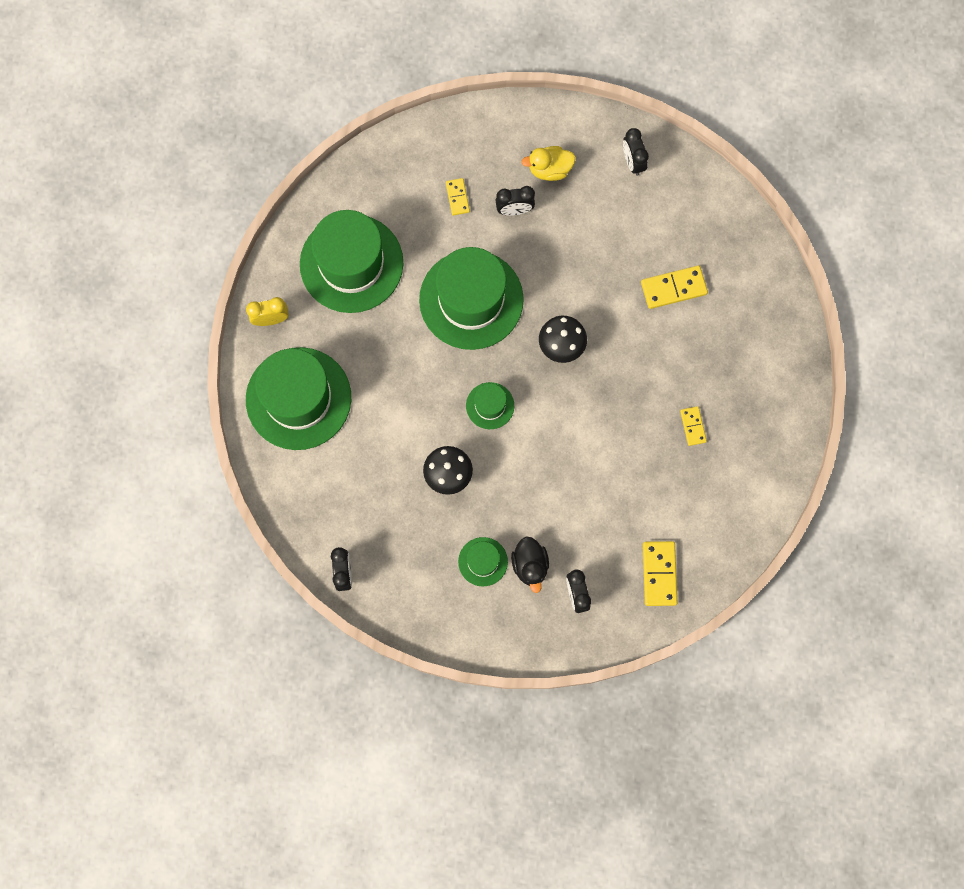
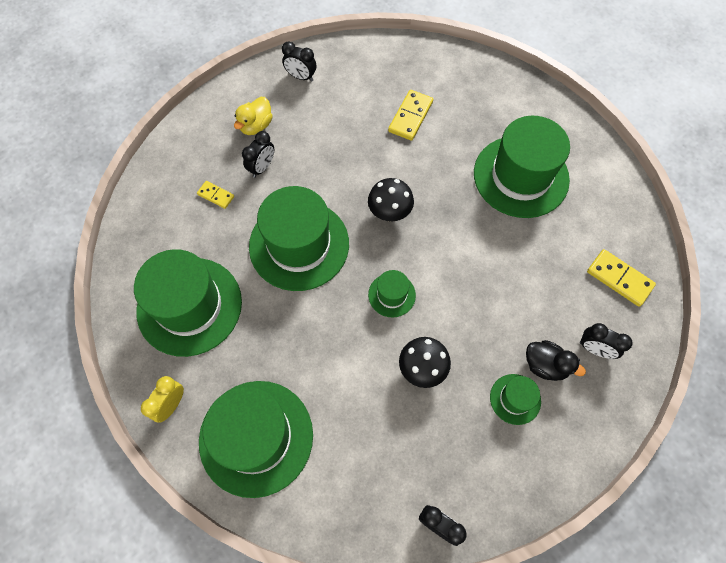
camera: 50 degrees left, 10 degrees down
(693, 426) = (521, 176): yellow domino -> green hat

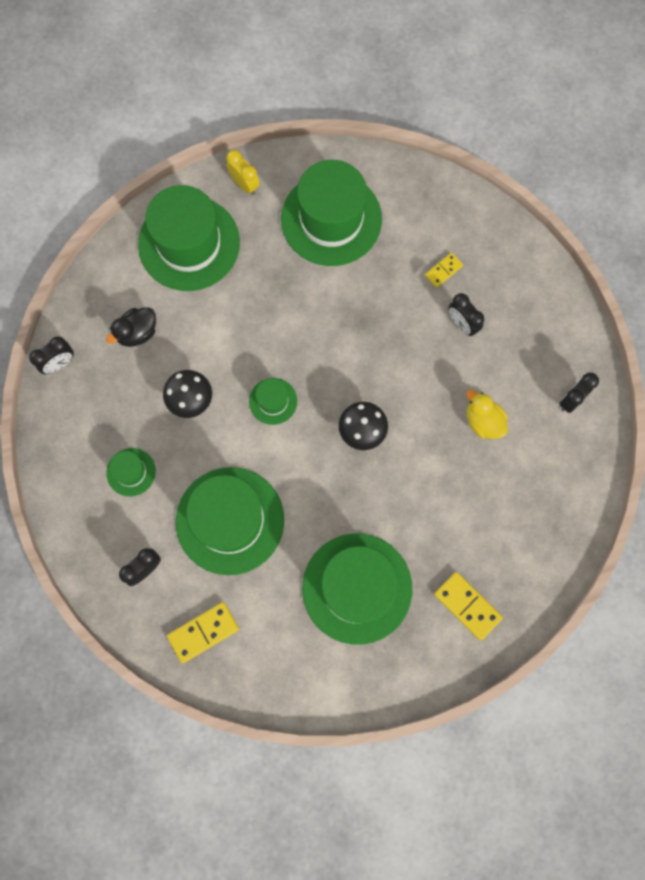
camera: 110 degrees right, 10 degrees up
(256, 126) = (518, 332): yellow duck -> yellow duck (483, 421)
(299, 245) = (358, 333): green hat -> green hat (230, 520)
(410, 117) = (476, 500): yellow domino -> yellow domino (467, 606)
(545, 365) = (149, 514): black duck -> black duck (137, 332)

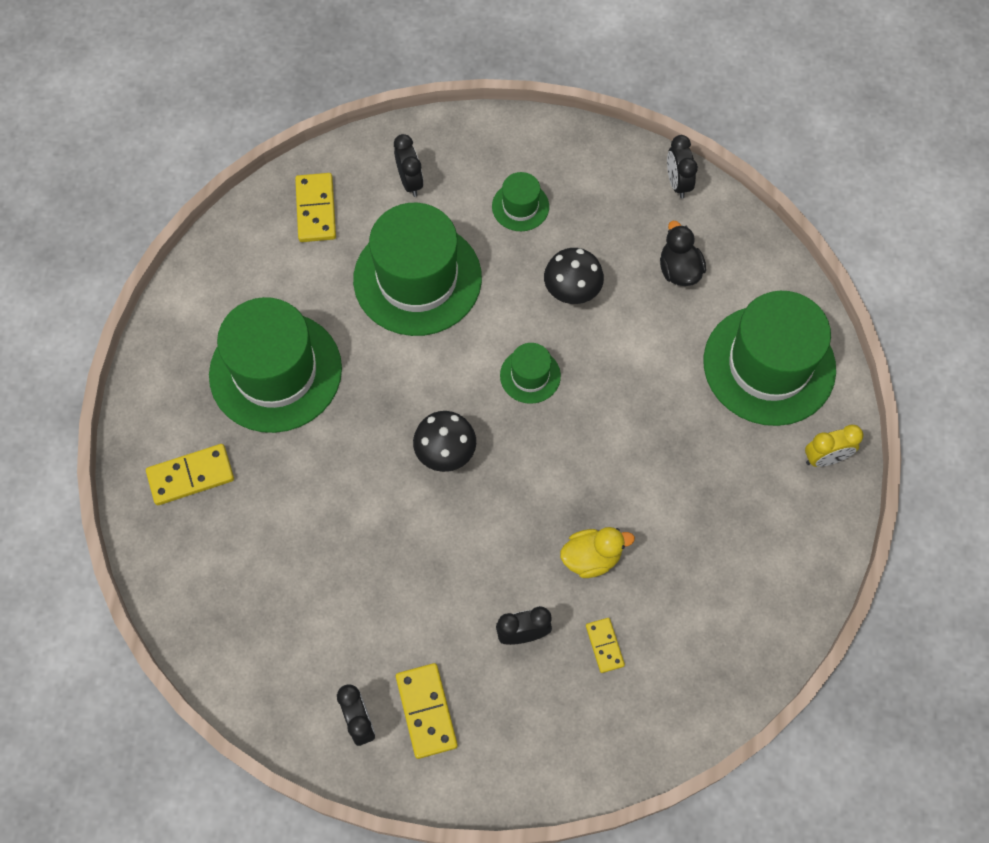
camera: 115 degrees right, 10 degrees down
(331, 219) = (735, 540): green hat -> none
(483, 421) = (388, 598): yellow duck -> yellow duck (591, 558)
(543, 361) = (426, 711): none -> yellow domino

